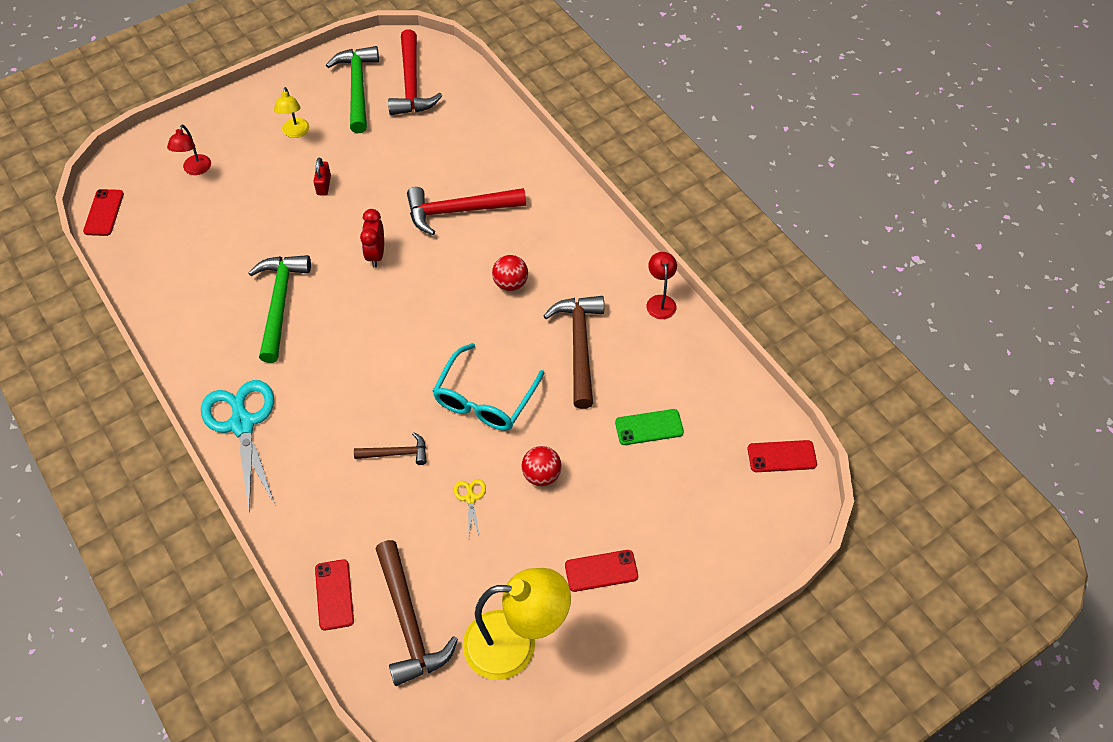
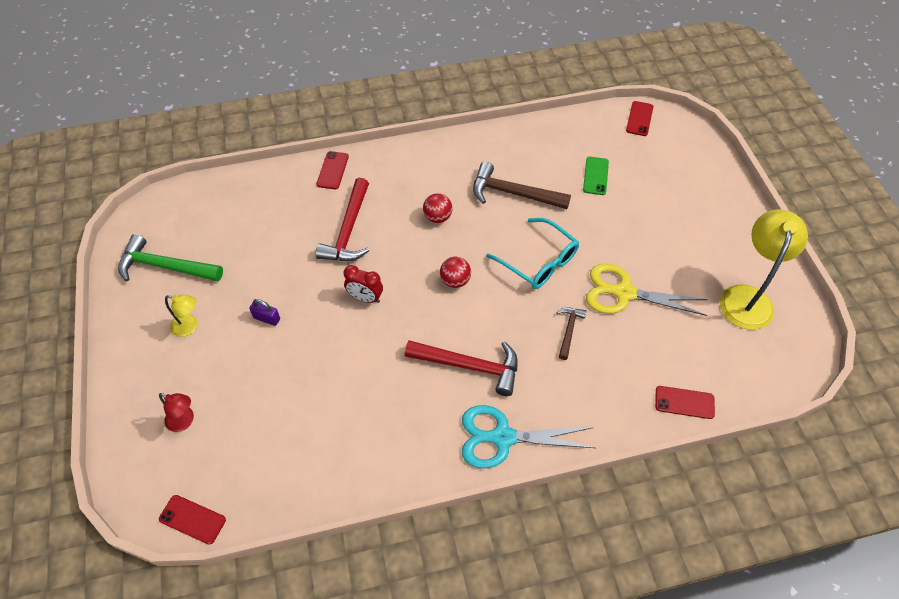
camera: 70 degrees left, 0 degrees up
(279, 304) = (384, 381): green hammer -> none
(324, 185) = (267, 318): red padlock -> purple padlock
(409, 622) = (717, 357): brown hammer -> none
(411, 84) = (187, 227): red hammer -> red hammer (469, 366)
(470, 498) = (622, 293): yellow scissors -> yellow scissors, size x2.35
(541, 475) = (616, 245): red ball -> red ball (455, 281)
(601, 571) = (701, 234): red phone -> red phone (332, 170)
(660, 301) = (493, 138): red lamp -> none

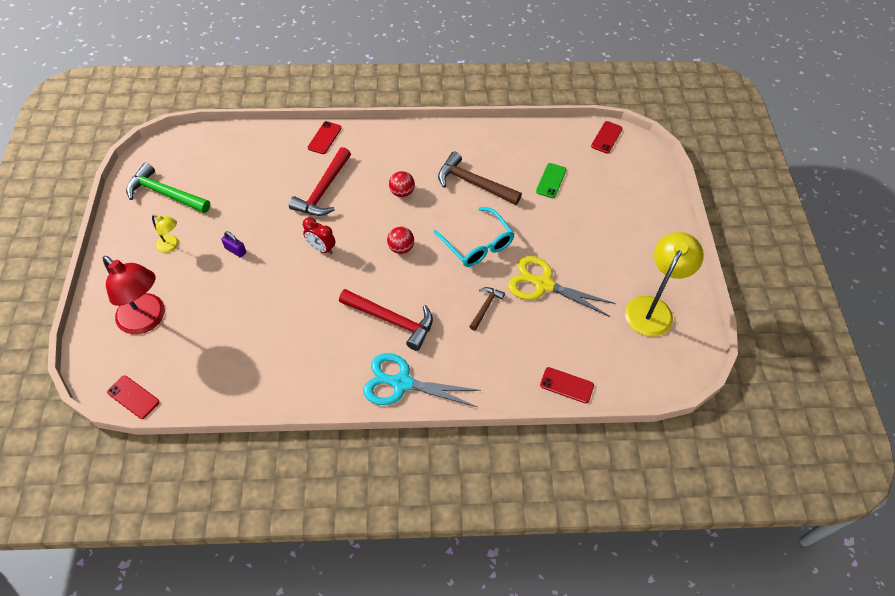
camera: 10 degrees right, 0 degrees up
(184, 421) = (147, 320): red lamp -> red lamp, size x2.02

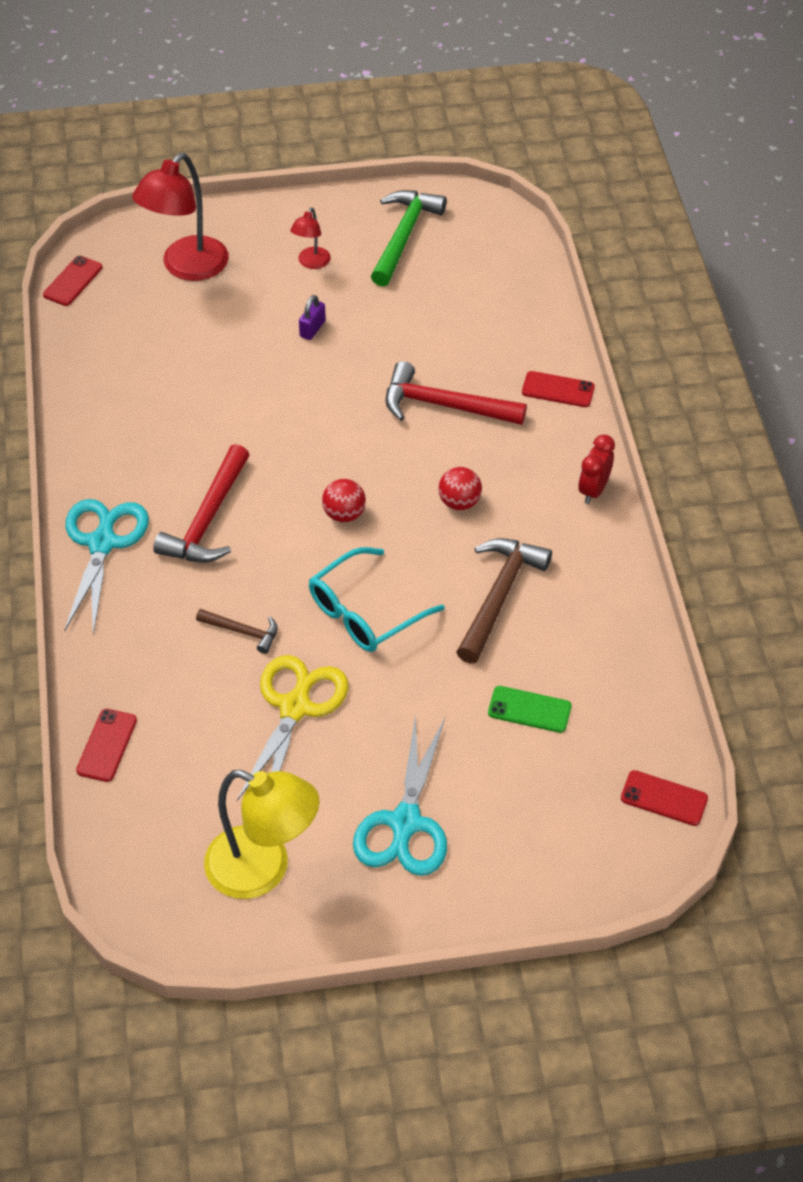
camera: 85 degrees right, 5 degrees down
(171, 246) = (311, 263): yellow lamp -> red lamp
(321, 248) = (329, 421): red clock -> red clock (593, 490)
(622, 241) = (405, 824): none -> turquoise scissors

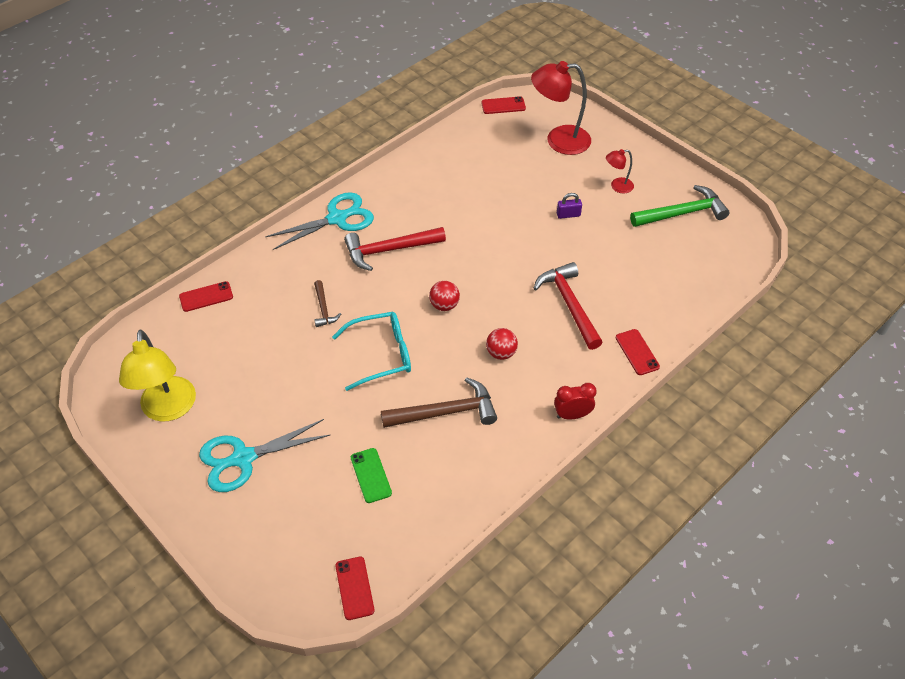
camera: 55 degrees right, 0 degrees up
(295, 706) = (290, 361): yellow scissors -> none
(365, 612) = (381, 355): turquoise glasses -> turquoise glasses turned 150 degrees clockwise

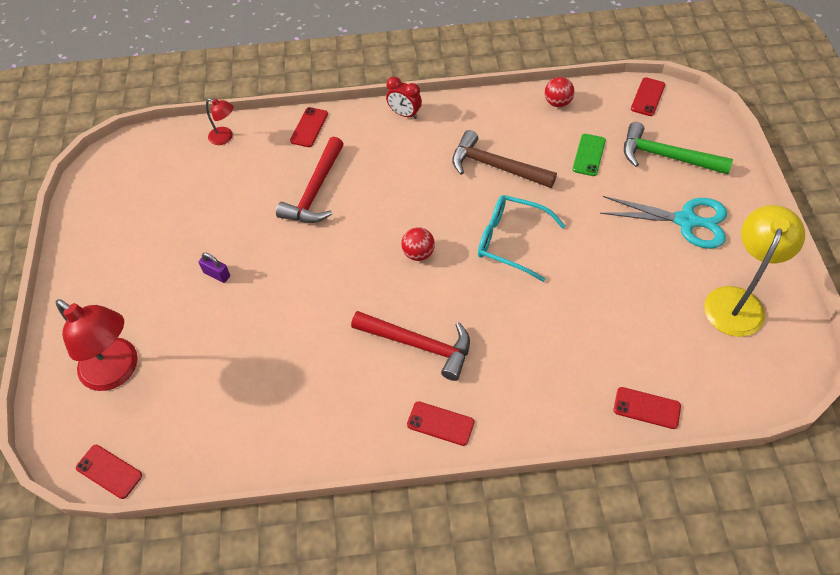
camera: 140 degrees left, 5 degrees up
(324, 308) = (532, 318): brown hammer -> none
(338, 218) = (440, 423): turquoise scissors -> red phone
(501, 353) = (411, 185): red ball -> red ball (557, 103)
(617, 186) = (138, 275): red lamp -> red lamp (225, 137)
(682, 213) = (124, 212): green hammer -> green hammer (666, 156)

